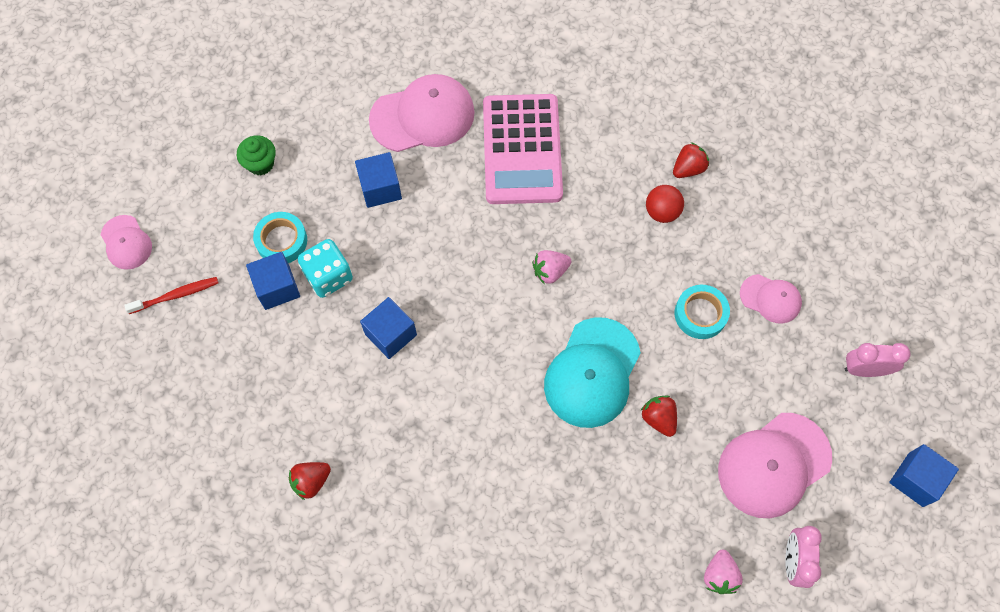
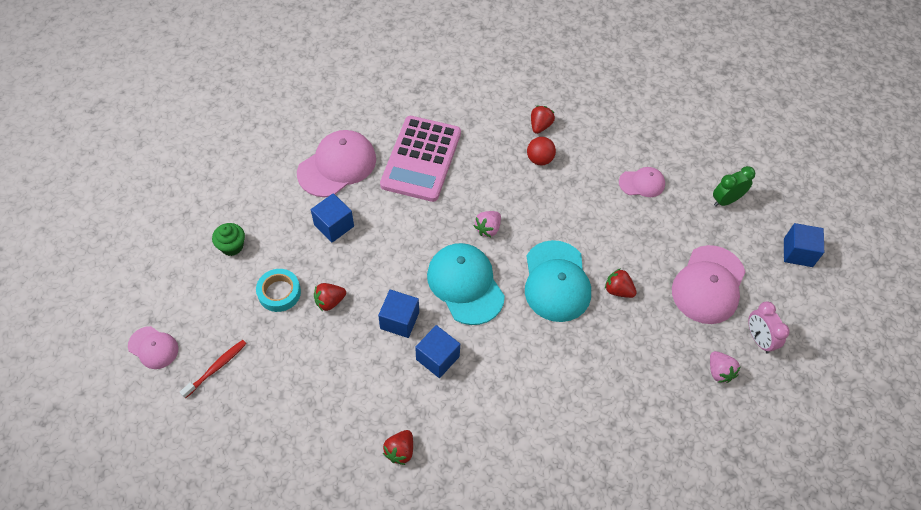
camera: 30 degrees left, 10 degrees down
(277, 288) = (294, 327): blue cube -> blue cube (437, 358)
(328, 276) = (330, 301): turquoise dice -> red strawberry
(486, 327) = (465, 284): none -> turquoise cap
(522, 150) = (421, 159): pink calculator -> pink calculator turned 45 degrees clockwise
(700, 314) = (604, 212): turquoise tape -> none
(864, 369) = (726, 200): pink clock -> green clock

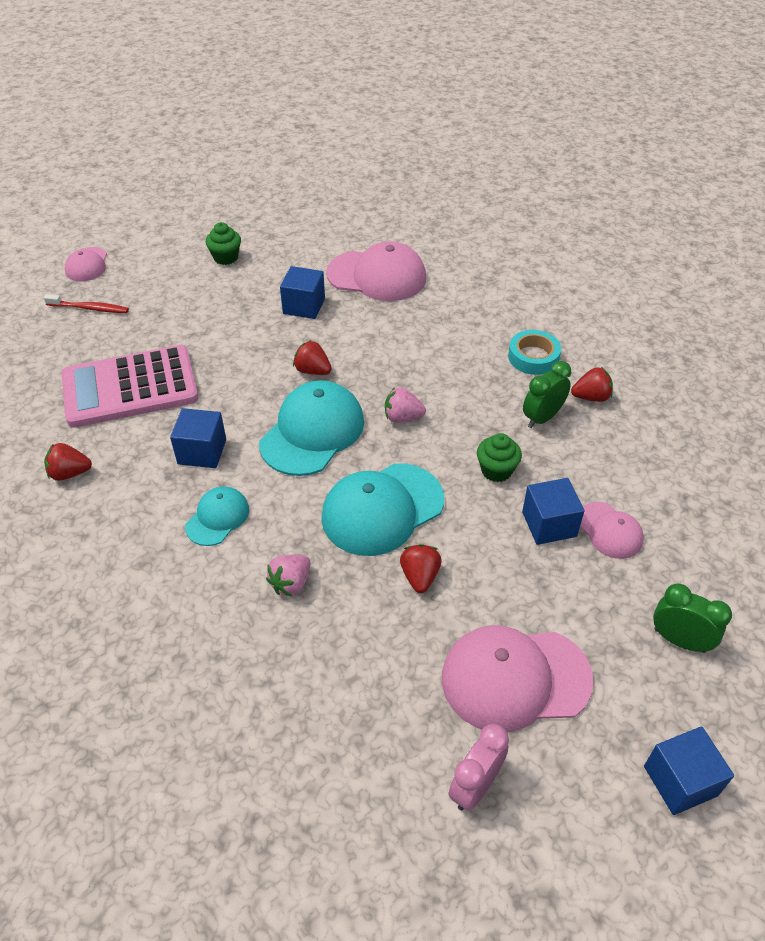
camera: 60 degrees right, 10 degrees down
(279, 292) = (198, 307): turquoise tape -> turquoise tape (533, 357)
(330, 301) = (213, 344): red strawberry -> red strawberry (312, 371)
(399, 320) = (227, 402): blue cube -> blue cube (549, 524)
(421, 159) = (444, 327): pink calculator -> pink calculator (130, 388)
(504, 375) = (217, 518): none -> turquoise cap
(539, 159) = (542, 418): red ball -> green clock
(565, 207) = (496, 470): none -> green cupcake
(719, 372) = (380, 753): pink strawberry -> pink strawberry (291, 583)

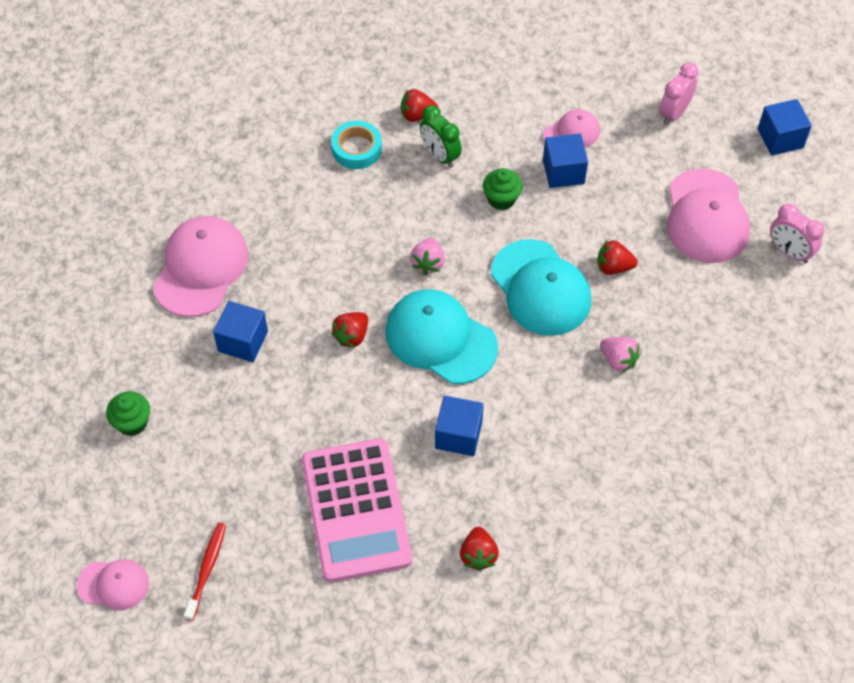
camera: 85 degrees left, 10 degrees up
(217, 518) = (543, 418): turquoise cap -> none
(591, 397) = (417, 115): red strawberry -> red strawberry turned 90 degrees counterclockwise
(679, 640) = (674, 113): green clock -> pink clock

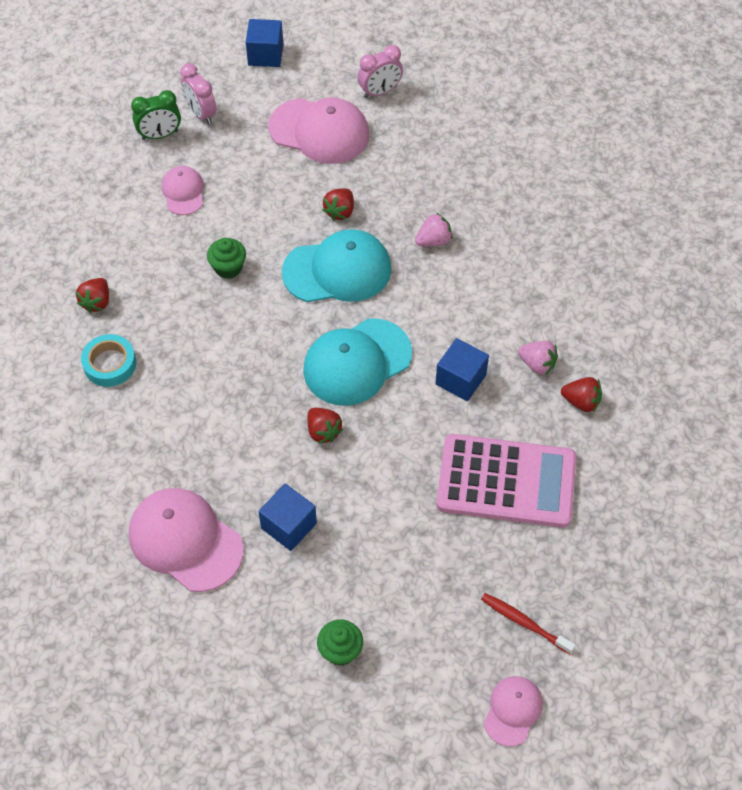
camera: 70 degrees left, 0 degrees up
(428, 263) = (271, 346): pink strawberry -> pink strawberry (537, 364)
(440, 156) = (154, 299): green clock -> green clock (160, 135)
(563, 172) = (222, 212): blue cube -> none

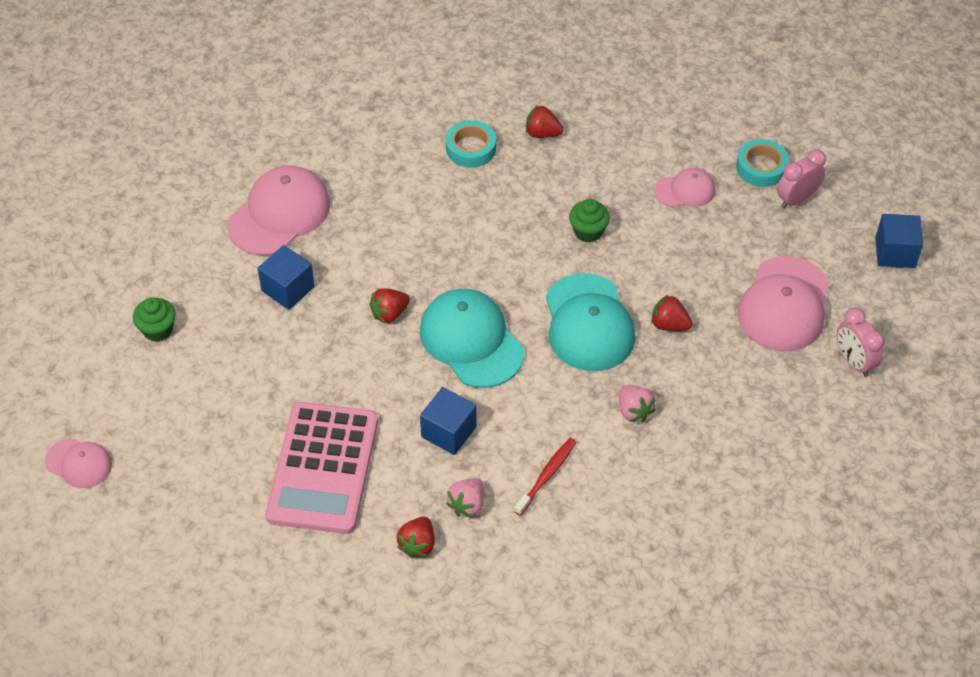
camera: 90 degrees right, 5 degrees down
(160, 135) = (761, 167): green clock -> turquoise tape
(524, 623) = (165, 477): red toothbrush -> red toothbrush (547, 476)

